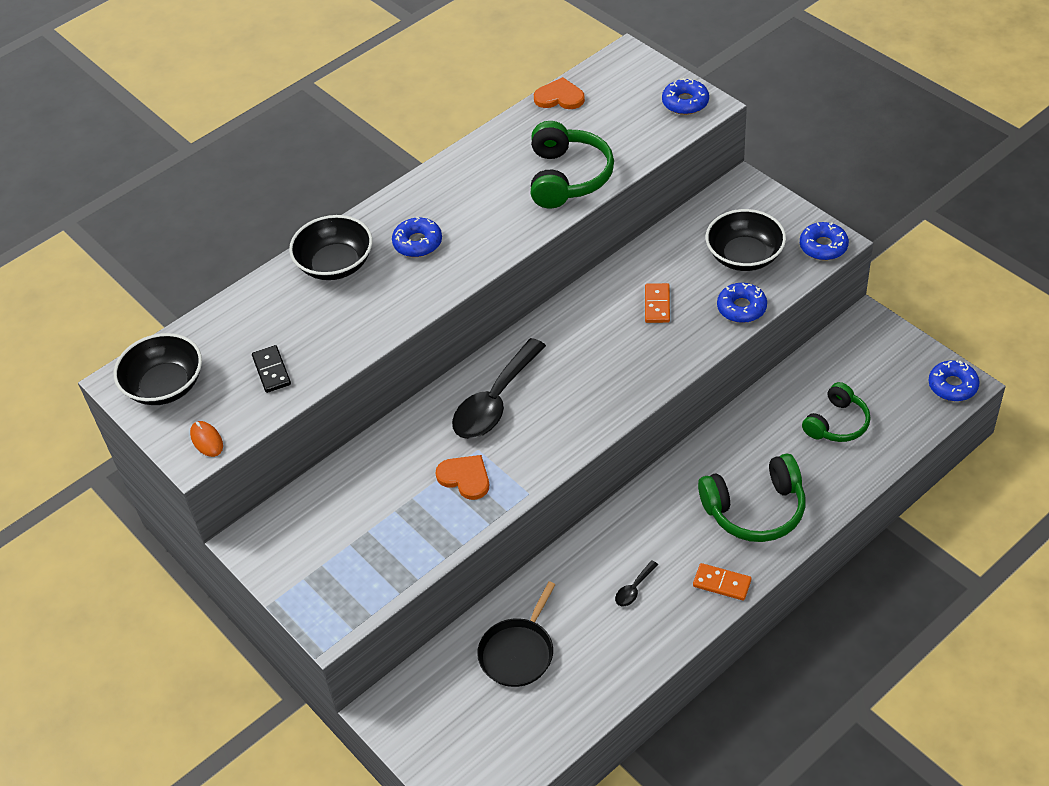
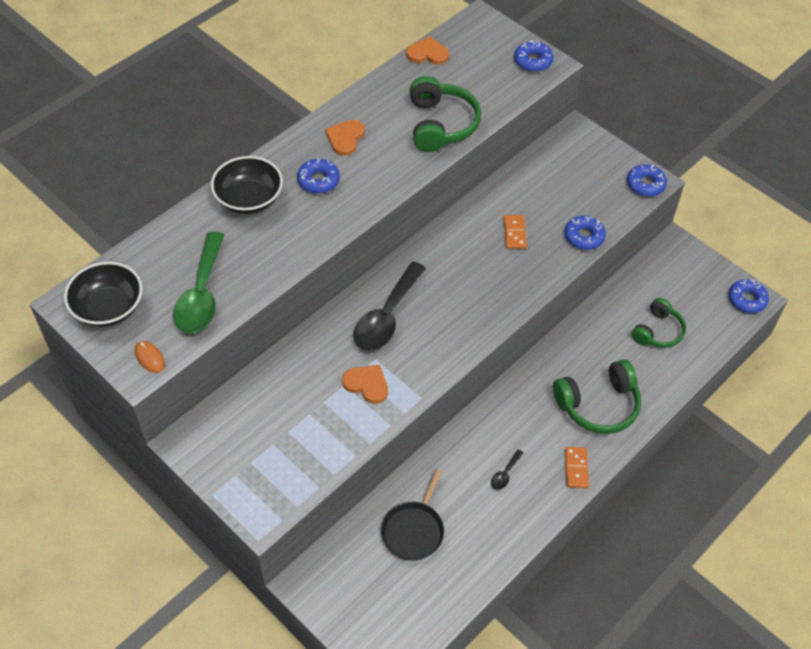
camera: 10 degrees left, 5 degrees up
(271, 371) = (201, 294): black domino -> green spoon
(453, 195) = (345, 138): none -> orange heart
(722, 583) = (576, 468): orange domino -> orange domino turned 75 degrees clockwise
(744, 256) = (582, 192): black bowl -> none

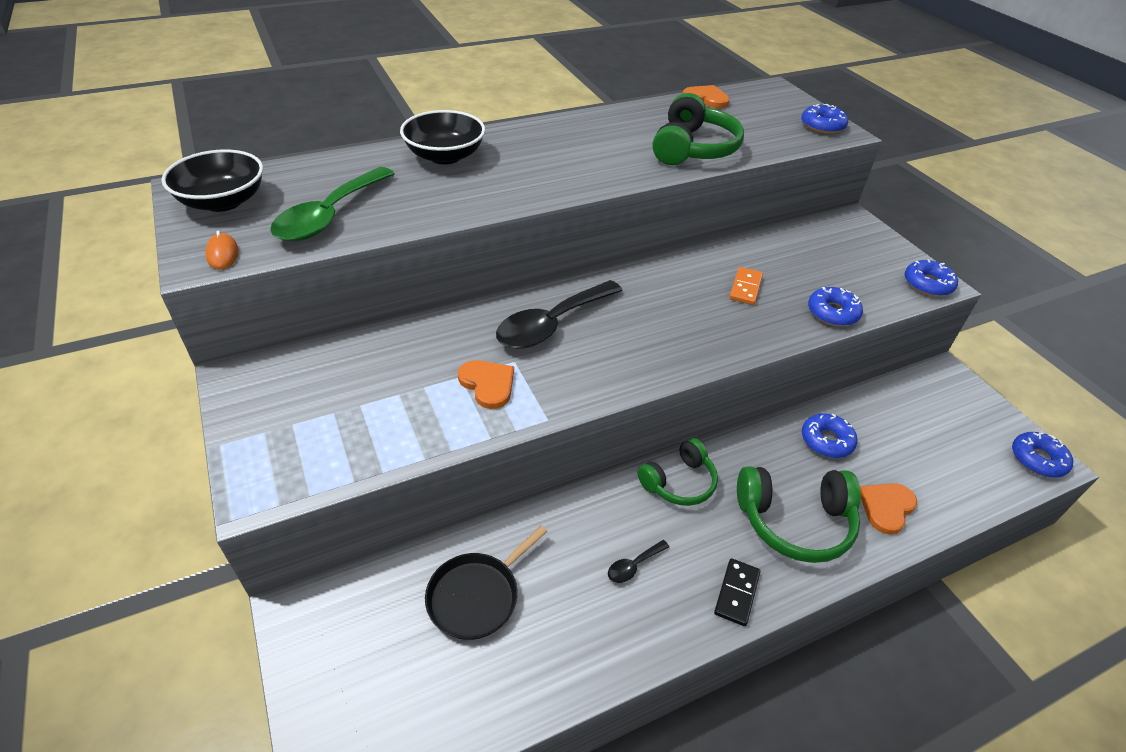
camera: 20 degrees right, 10 degrees down
(318, 180) = (529, 159): blue donut -> blue donut (826, 441)
(345, 138) = (581, 136): orange heart -> orange heart (886, 507)
(576, 468) = (737, 593): orange domino -> black domino
(658, 331) = (902, 459): green headphones -> green headphones (679, 482)

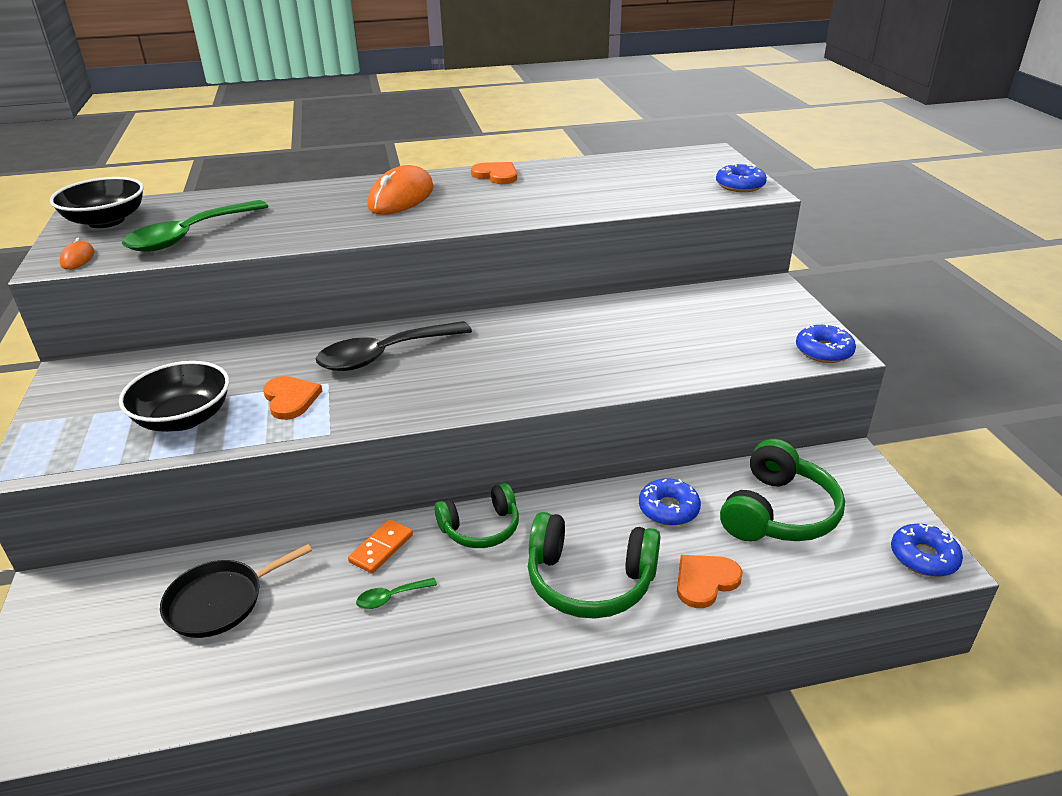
camera: 15 degrees right, 10 degrees down
(445, 156) = (328, 196): black bowl -> black bowl (184, 418)
(521, 154) = (401, 197): none -> orange mouse
(633, 566) = (390, 597): black spoon -> green spoon
(693, 148) = (581, 199): green headphones -> green headphones (778, 512)
(706, 99) = (627, 159): orange heart -> orange heart (496, 175)
(737, 593) = (487, 638): black domino -> none
(745, 288) = (608, 339): orange domino -> orange domino (381, 548)
(832, 313) = (692, 368): blue donut -> none

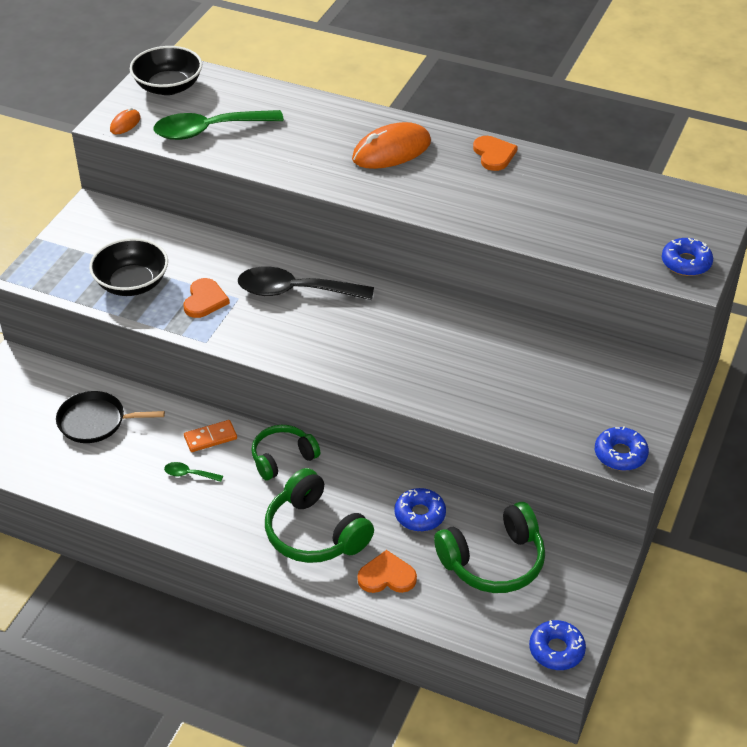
camera: 35 degrees right, 10 degrees up
(481, 528) = (283, 458): green headphones -> green headphones turned 135 degrees clockwise

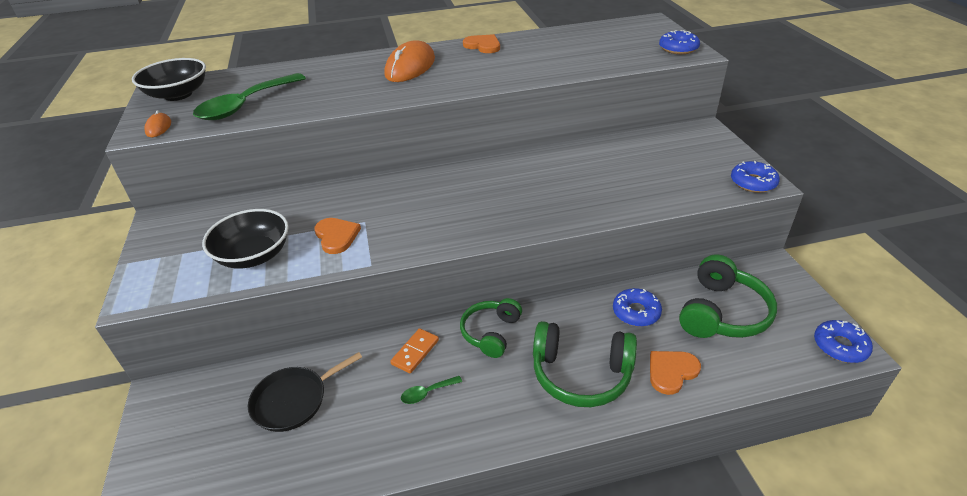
camera: 35 degrees left, 5 degrees down
(295, 291) = (406, 197): black spoon -> none

